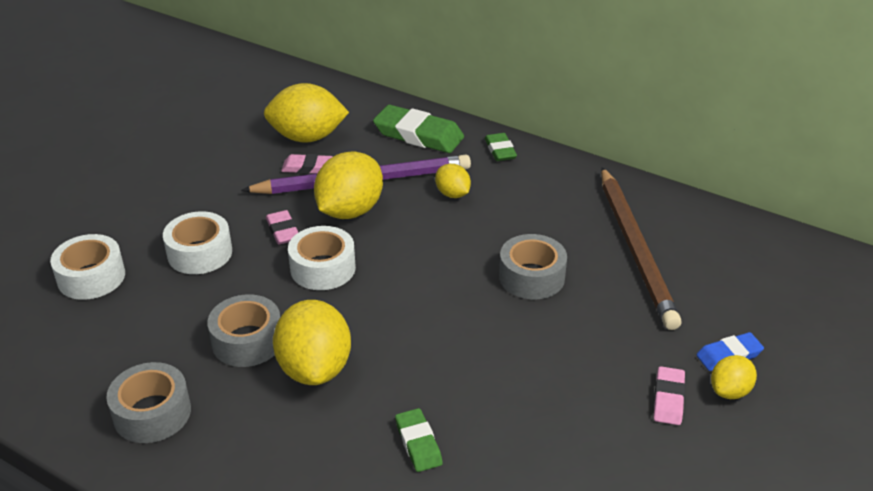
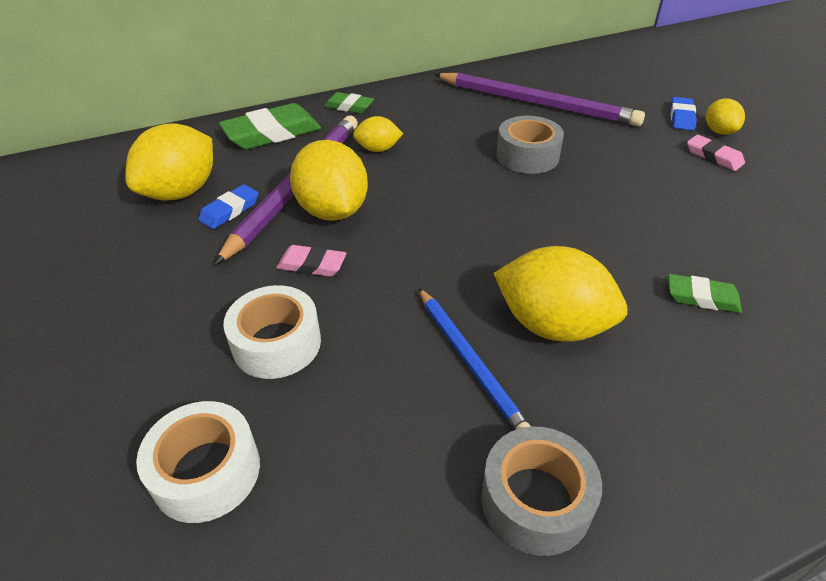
camera: 55 degrees left, 5 degrees up
(247, 341) = (469, 360): grey tape -> blue pencil
(307, 167) = (230, 210): pink eraser -> blue eraser
(323, 268) = (402, 261): white tape -> none
(635, 248) = (536, 103): brown pencil -> purple pencil

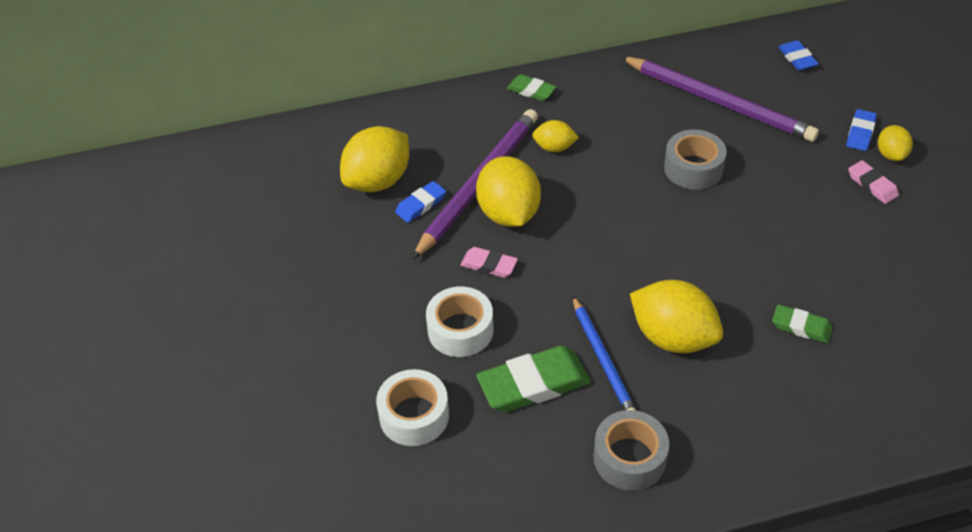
camera: 10 degrees right, 5 degrees up
(272, 133) = (456, 119): green eraser -> green eraser (533, 384)
(598, 69) = (797, 58): none -> blue eraser

